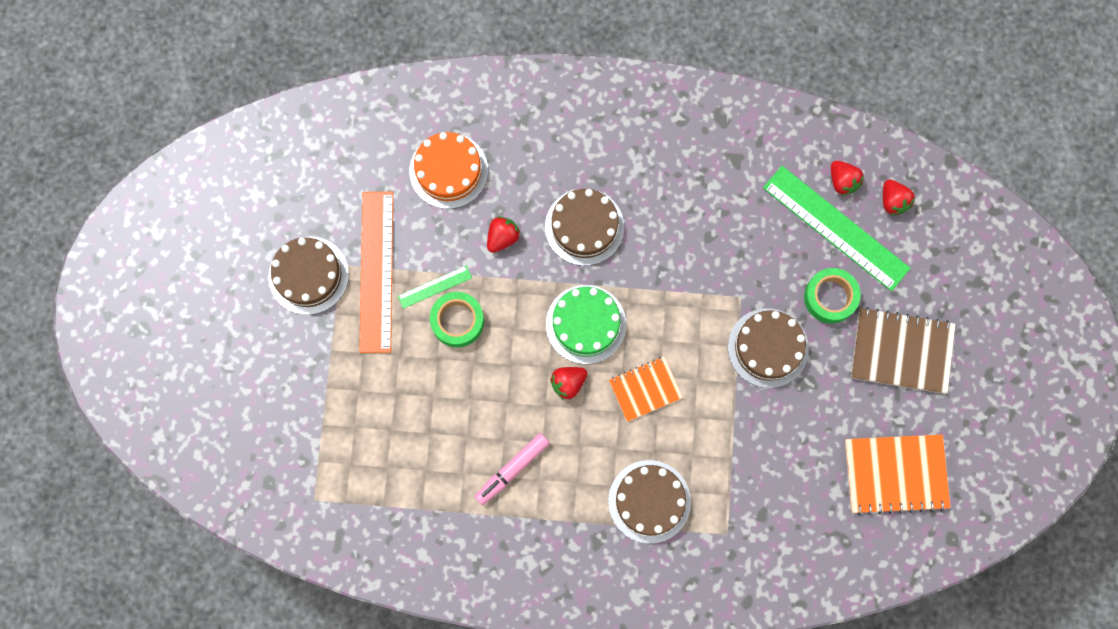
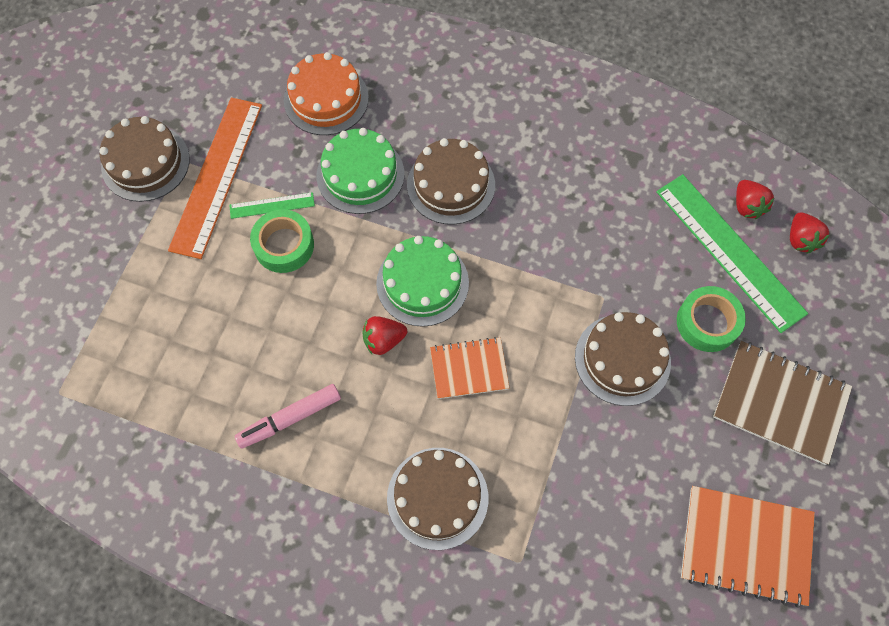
camera: 15 degrees right, 10 degrees down
(502, 237) = (360, 175): red strawberry -> green cake

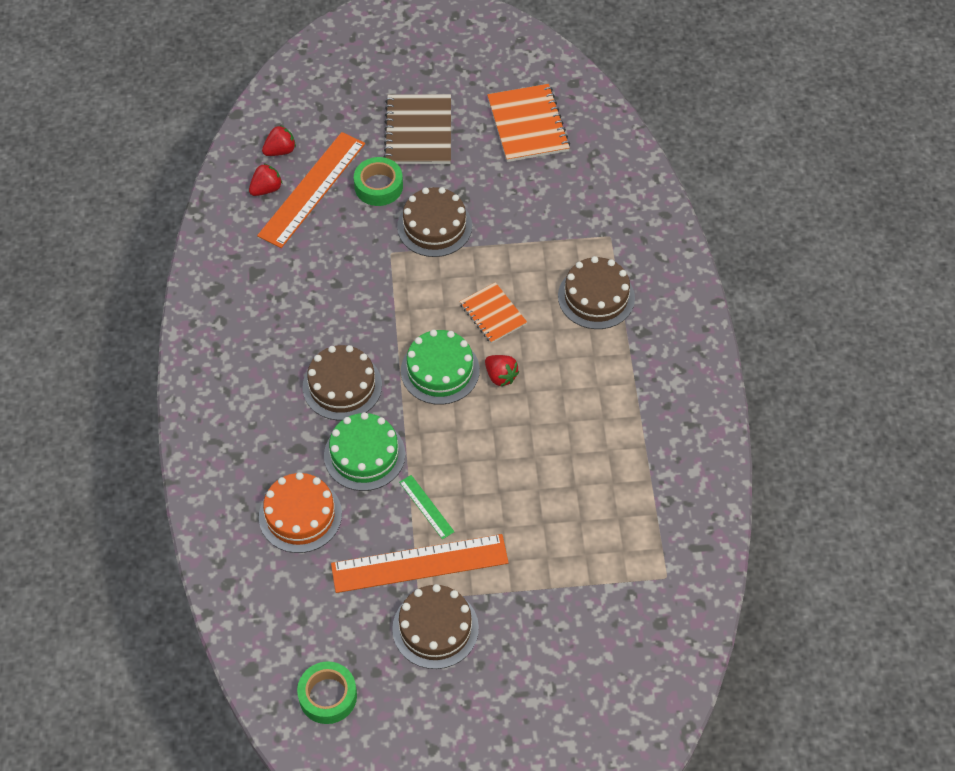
camera: 115 degrees left, 10 degrees down
(284, 245) = (458, 480): green tape -> green tape (328, 696)
(290, 419) = (594, 409): pink marker -> none
(729, 251) = (312, 189): green ruler -> orange ruler

